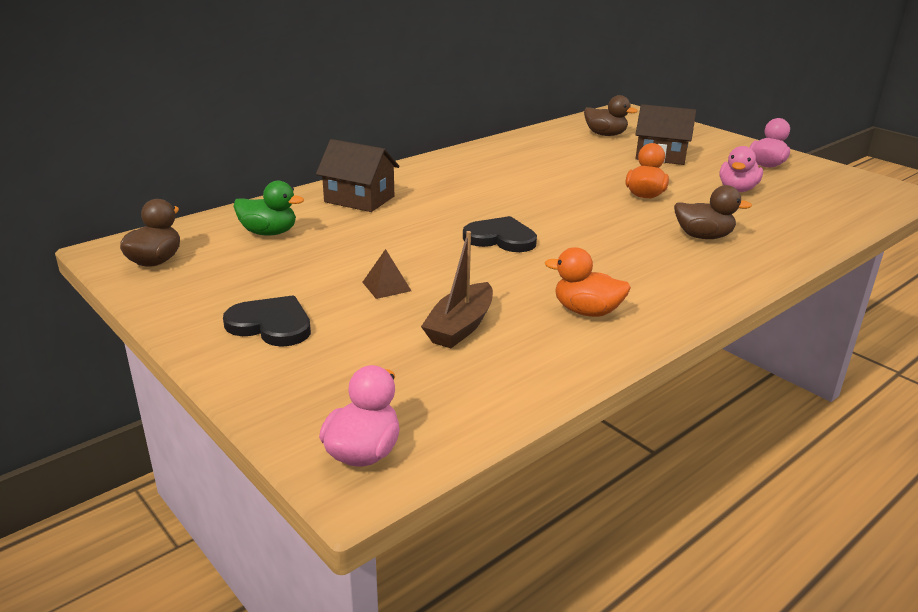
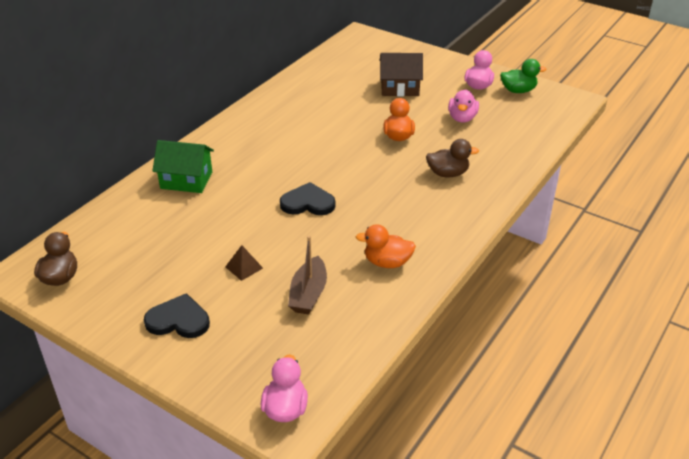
camera: 15 degrees left, 10 degrees up
(269, 233) = (133, 230): green duck -> green duck (518, 91)
(359, 199) = (186, 180): brown house -> green house
(605, 134) = (352, 68): brown duck -> none

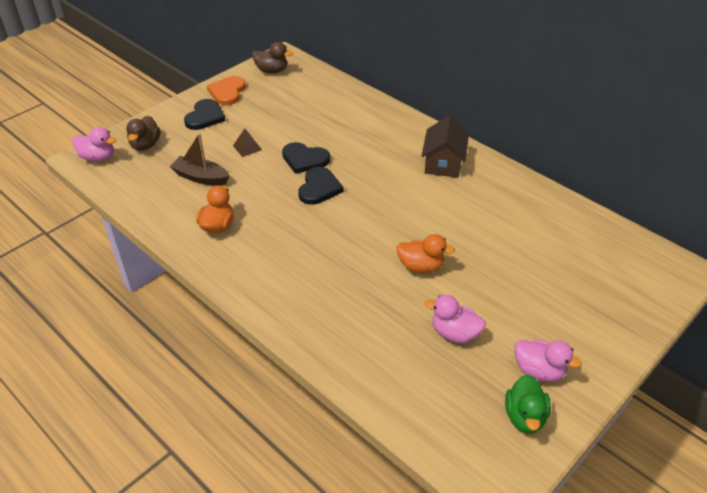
camera: 100 degrees right, 5 degrees up
(115, 311) = (227, 92): none -> orange heart
(186, 180) = (372, 123): green house -> none
(260, 219) = (304, 159): none -> black heart
(400, 88) = (533, 286): brown house -> brown house (443, 163)
(448, 173) = (339, 294): brown duck -> brown duck (145, 145)

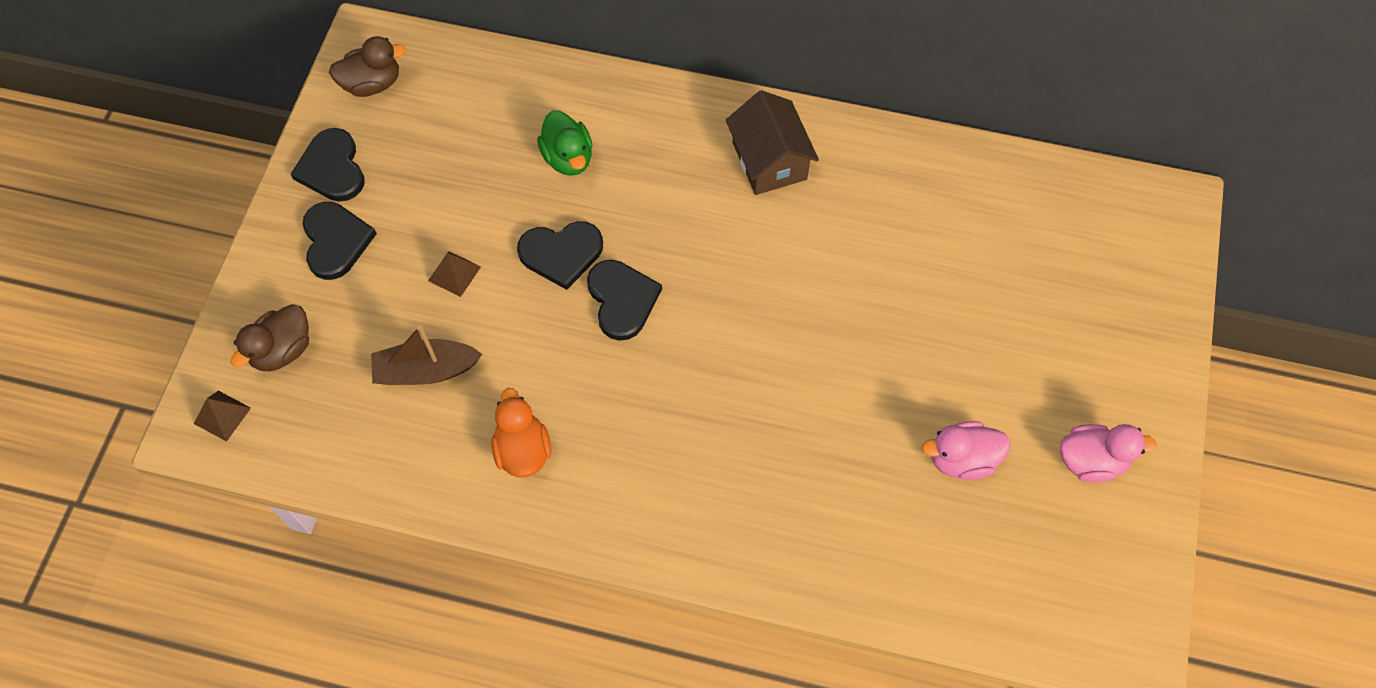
camera: 30 degrees left, 20 degrees up
(98, 157) = (222, 415): pink duck -> brown pyramid
(145, 145) = (282, 350): brown duck -> brown duck turned 60 degrees clockwise
(227, 92) = (332, 168): orange heart -> black heart
(421, 266) = (854, 371): orange duck -> none
(524, 417) = (1111, 538): green duck -> green duck (568, 158)

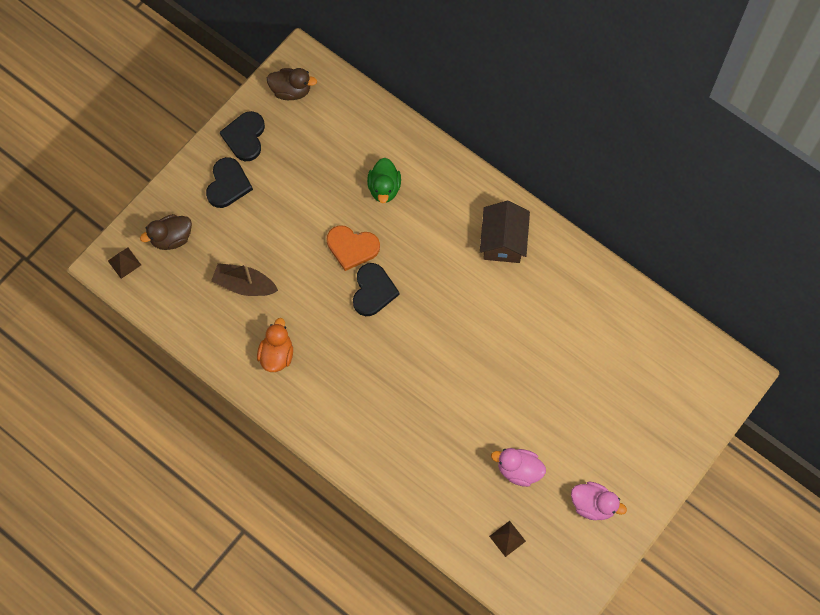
camera: 25 degrees right, 5 degrees up
(454, 273) = (286, 233): brown pyramid -> brown pyramid (507, 538)
(561, 254) = (352, 247): black heart -> orange heart

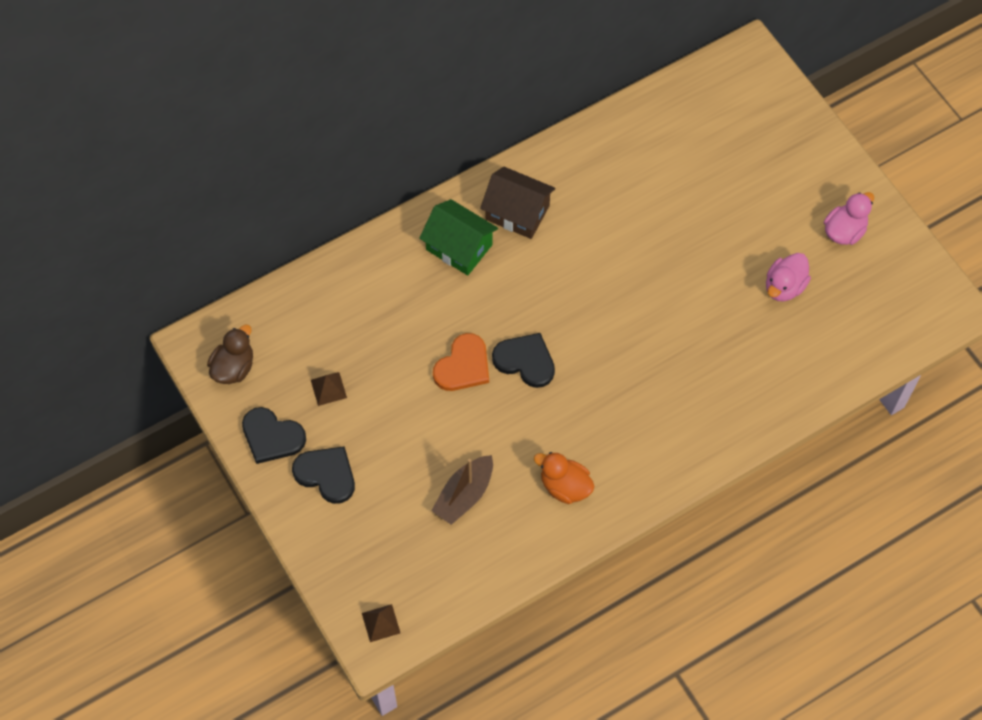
camera: 70 degrees left, 5 degrees down
(171, 238) = (371, 559): brown duck -> none
(384, 188) = (403, 309): green duck -> none
(454, 209) = (459, 247): none -> green house
(507, 538) = (855, 323): brown pyramid -> brown pyramid (328, 388)

